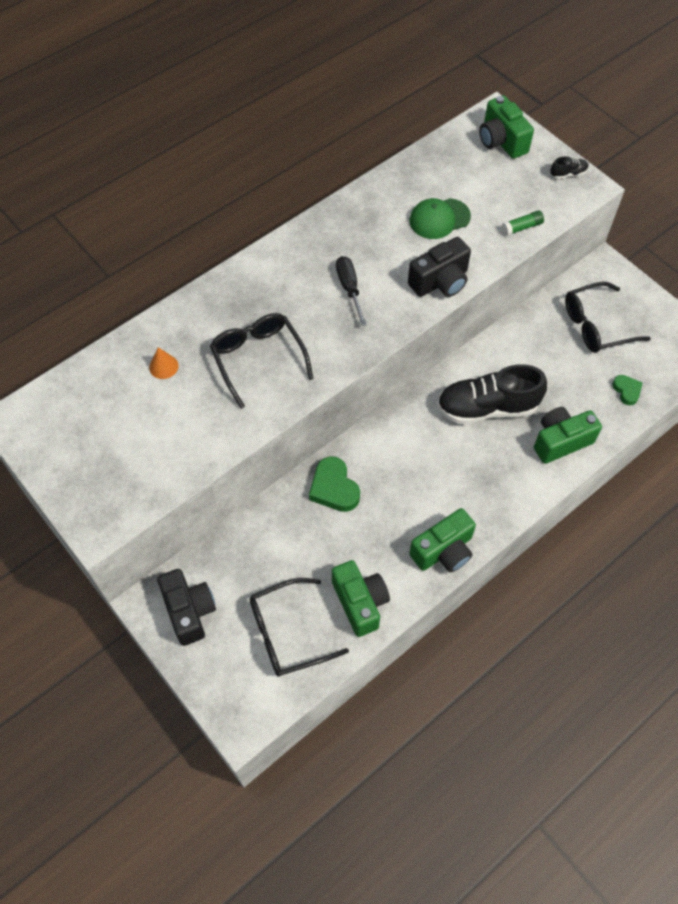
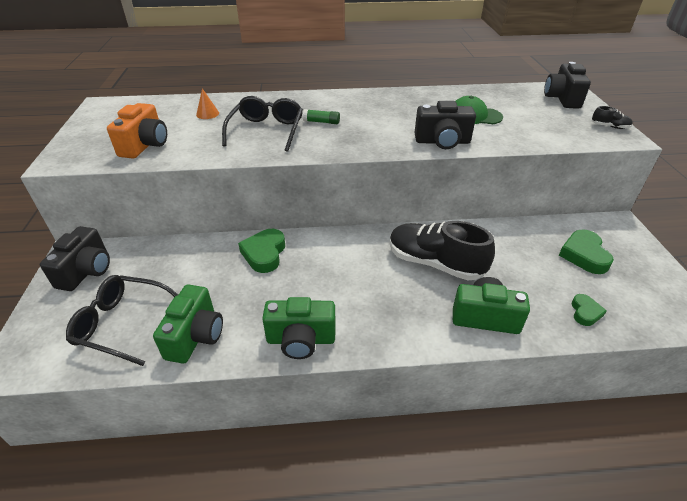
camera: 35 degrees right, 20 degrees down
(158, 453) = (145, 145): none -> orange camera
(349, 289) = (369, 123): black screwdriver -> none
(501, 141) = (562, 99): green camera -> black camera
(522, 227) = (541, 138): green glue stick -> green glue stick (321, 122)
(596, 325) = (584, 255): black glasses -> green heart

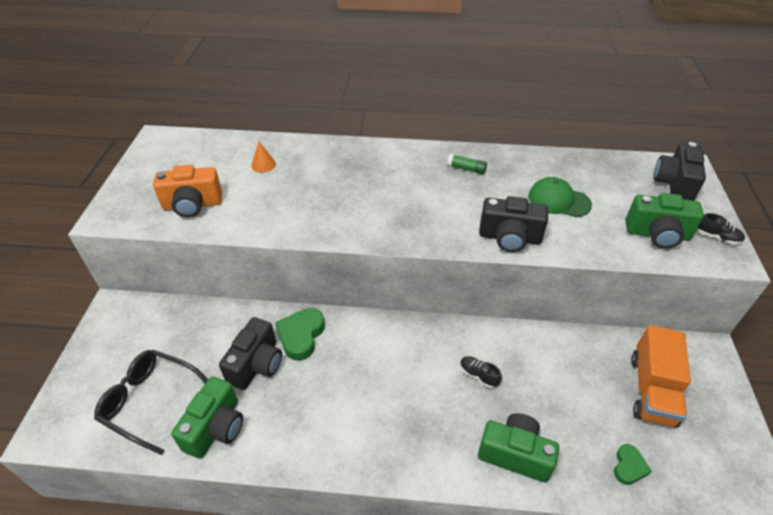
camera: 10 degrees right, 5 degrees up
(86, 271) = (124, 332): black camera -> black camera (256, 364)
(145, 145) = (192, 205): orange camera -> orange camera turned 60 degrees clockwise
(266, 131) = (320, 197): black glasses -> none
(301, 340) = (317, 450): green camera -> green camera (657, 234)
(321, 122) = (382, 191): green glue stick -> green glue stick (466, 169)
(434, 263) = (478, 375): black shoe -> black shoe, size x0.40
(584, 255) = (652, 390): green heart -> orange truck

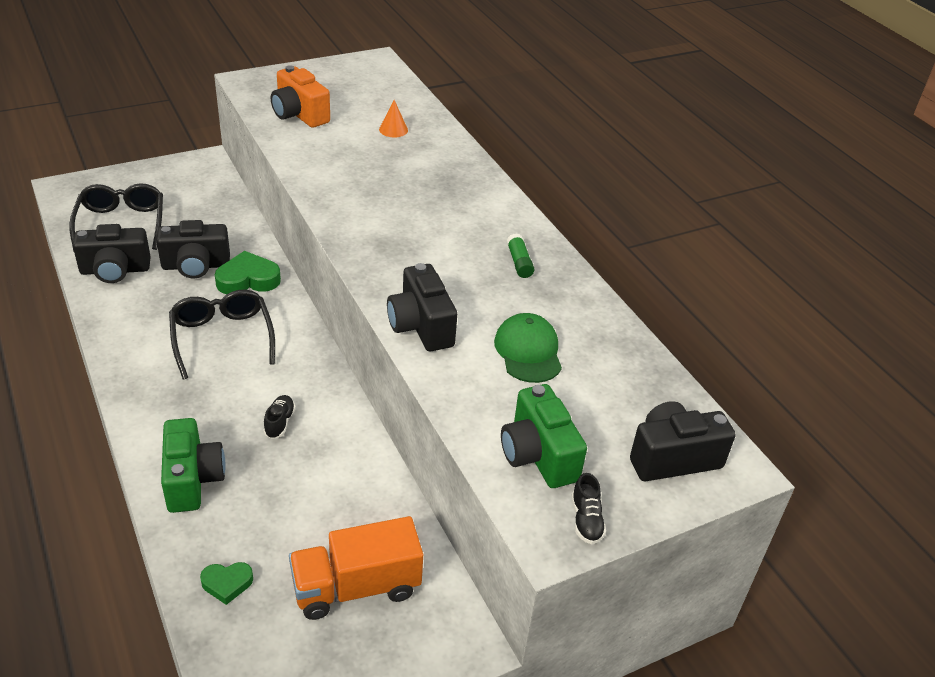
camera: 55 degrees right, 5 degrees down
(216, 428) = (115, 270): green camera -> black camera
(361, 378) = (222, 337): none -> black glasses

